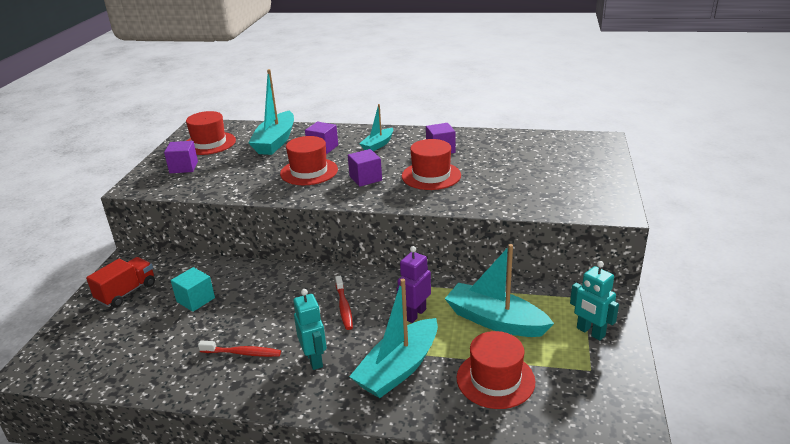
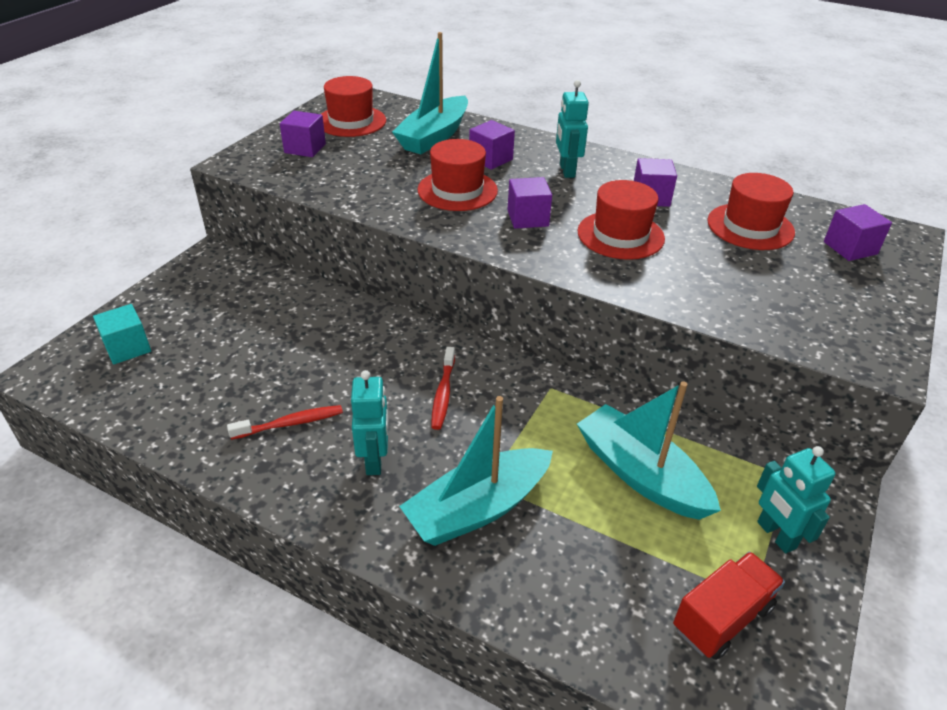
camera: 15 degrees right, 10 degrees up
(126, 292) = (192, 299): red truck -> red truck (722, 617)
(195, 300) = (266, 331): turquoise cube -> turquoise cube (127, 348)
(242, 353) = (290, 423): red toothbrush -> red toothbrush turned 45 degrees counterclockwise
(378, 145) = (566, 171): turquoise boat -> turquoise robot
(415, 314) = (532, 431): purple robot -> none
(495, 379) = (605, 568): red hat -> red hat (750, 226)
(574, 153) = (850, 248): none -> purple cube

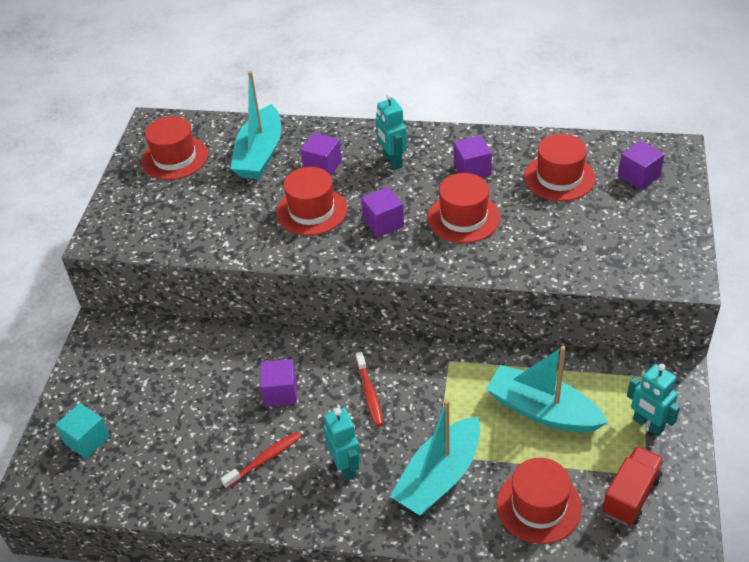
camera: 15 degrees left, 5 degrees up
(305, 148) = (152, 203): purple cube -> purple cube (280, 392)
(589, 587) = (538, 506): none -> red hat

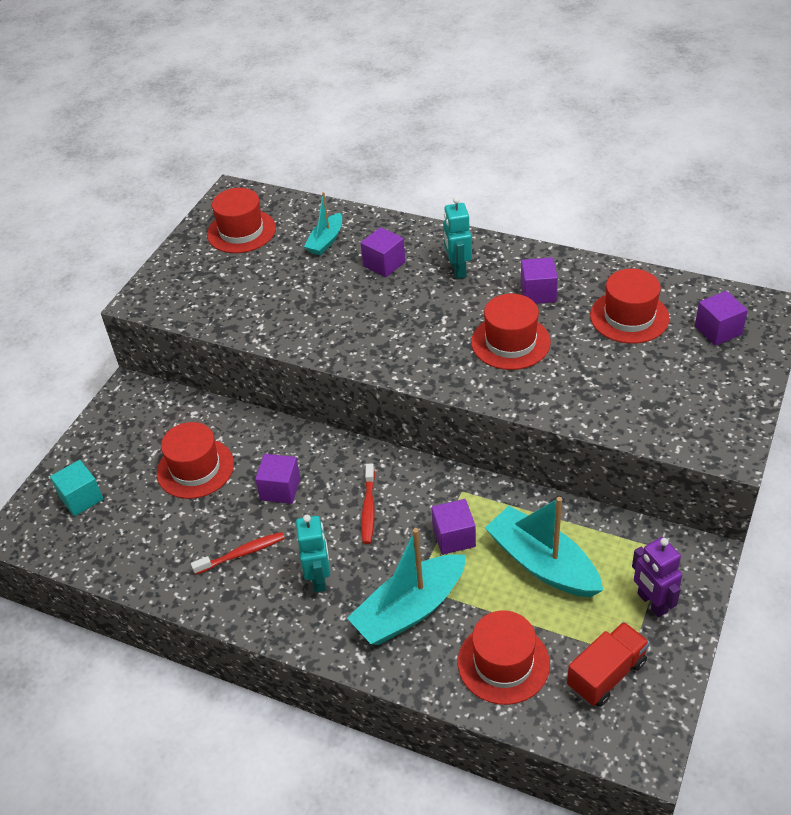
camera: 15 degrees right, 0 degrees up
(260, 154) = (326, 241): turquoise boat -> turquoise boat, size x0.57
(311, 211) = (357, 308): red hat -> red hat (195, 468)
(383, 223) = (425, 333): purple cube -> purple cube (454, 537)
(648, 425) = (652, 603): turquoise robot -> purple robot

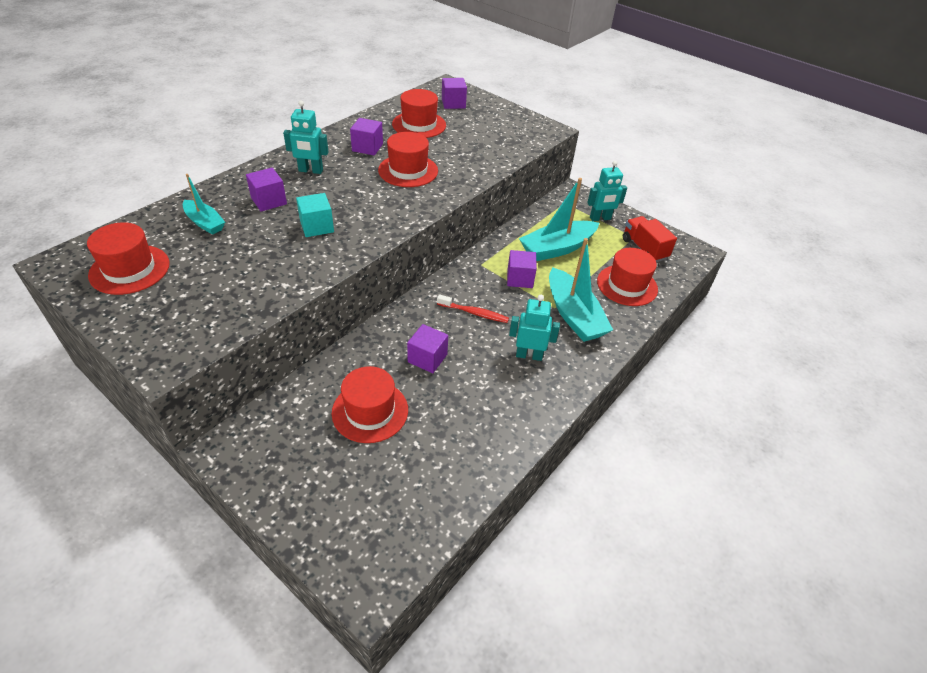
camera: 80 degrees left, 0 degrees up
(81, 498) = (355, 515): turquoise cube -> turquoise cube (317, 226)
(242, 553) = (485, 397): red toothbrush -> none
(652, 603) = (600, 218): purple robot -> turquoise robot

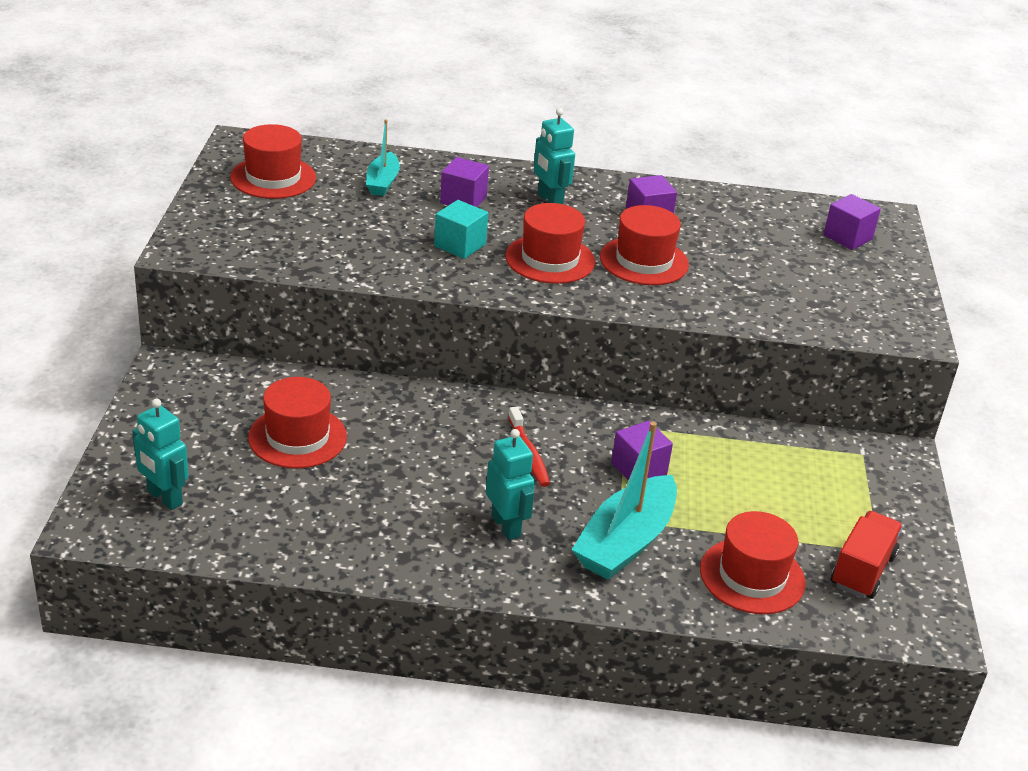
camera: 55 degrees right, 10 degrees down
(419, 125) = (754, 231): red hat -> red hat (550, 259)
(427, 358) = (414, 446): purple cube -> none
(557, 248) = (746, 481): turquoise boat -> none
(600, 218) = (874, 502): turquoise robot -> turquoise robot (164, 498)

